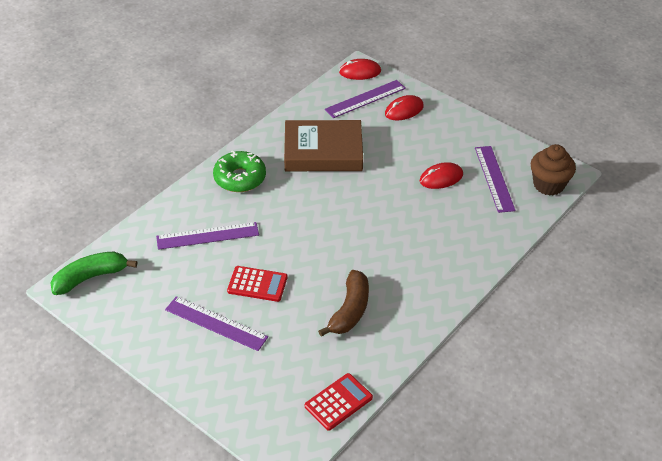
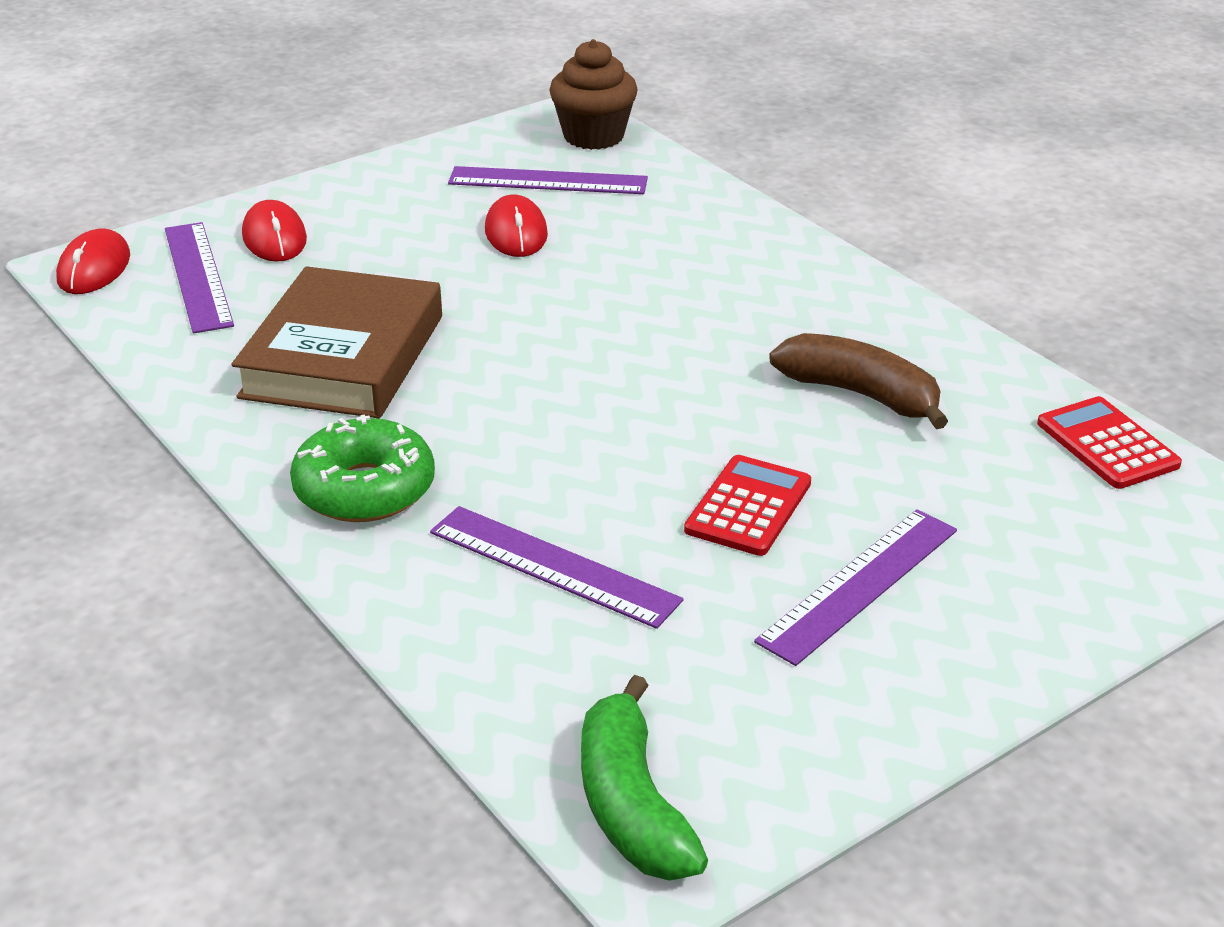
camera: 75 degrees left, 10 degrees down
(207, 236) = (554, 566): purple ruler -> purple ruler turned 60 degrees counterclockwise

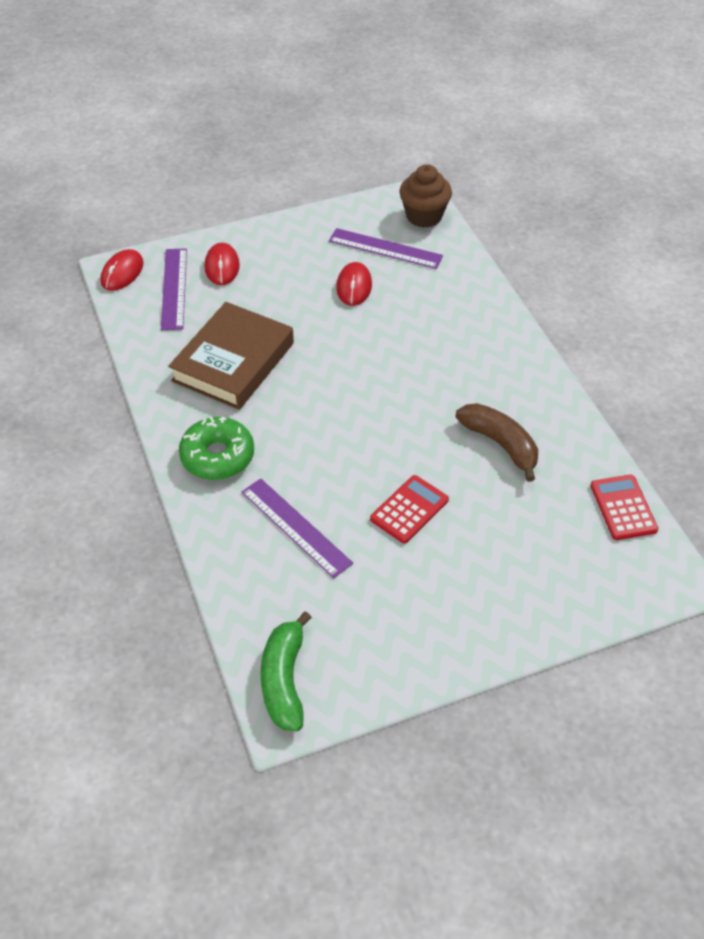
camera: 15 degrees right, 15 degrees up
(859, 585) = (447, 573): purple ruler -> none

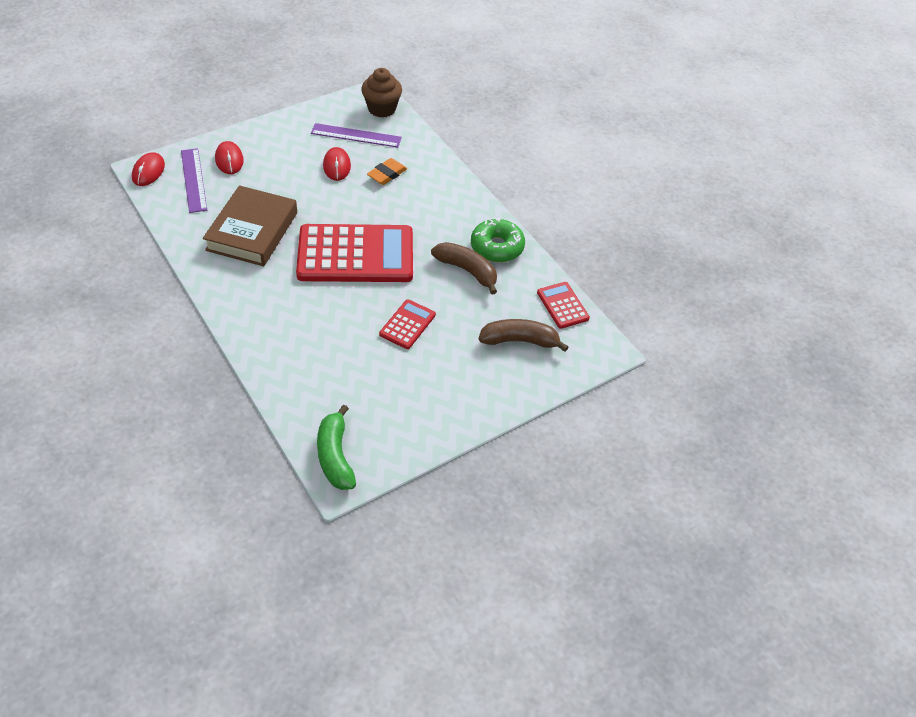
camera: 15 degrees left, 0 degrees up
(217, 456) = (253, 302): green donut -> green donut (497, 247)
(296, 527) = (324, 347): purple ruler -> none
(358, 406) = (355, 254): none -> red calculator
(416, 303) = (387, 174): none -> orange eraser
(557, 550) = (520, 341): none -> brown banana

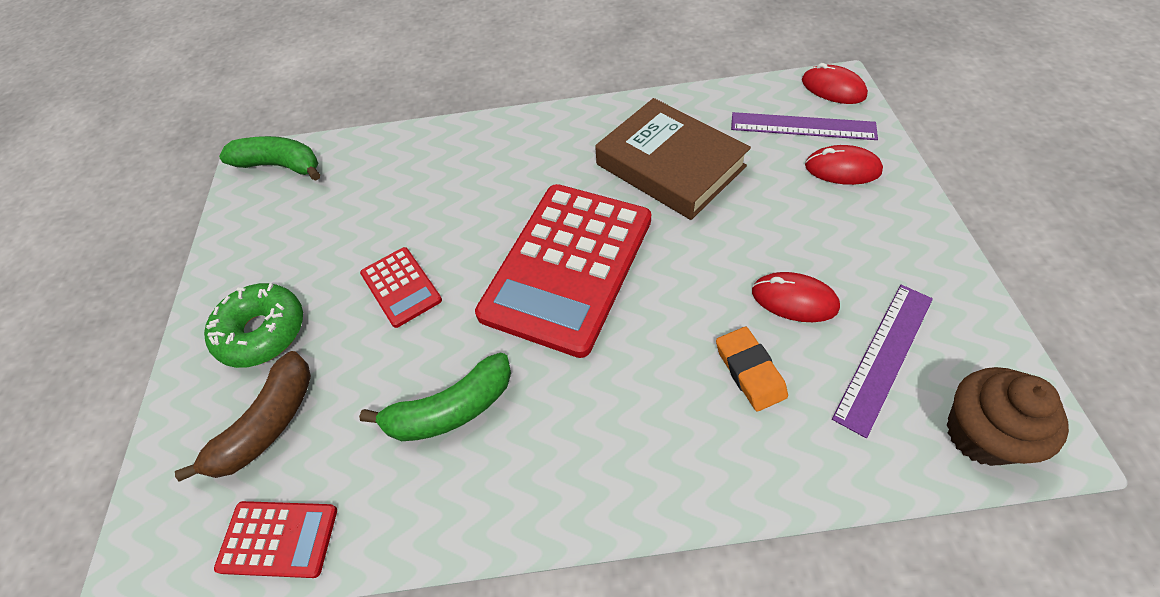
camera: 125 degrees right, 5 degrees up
(467, 271) = (450, 409): brown banana -> green banana
(497, 247) = (476, 487): green donut -> green donut (262, 332)

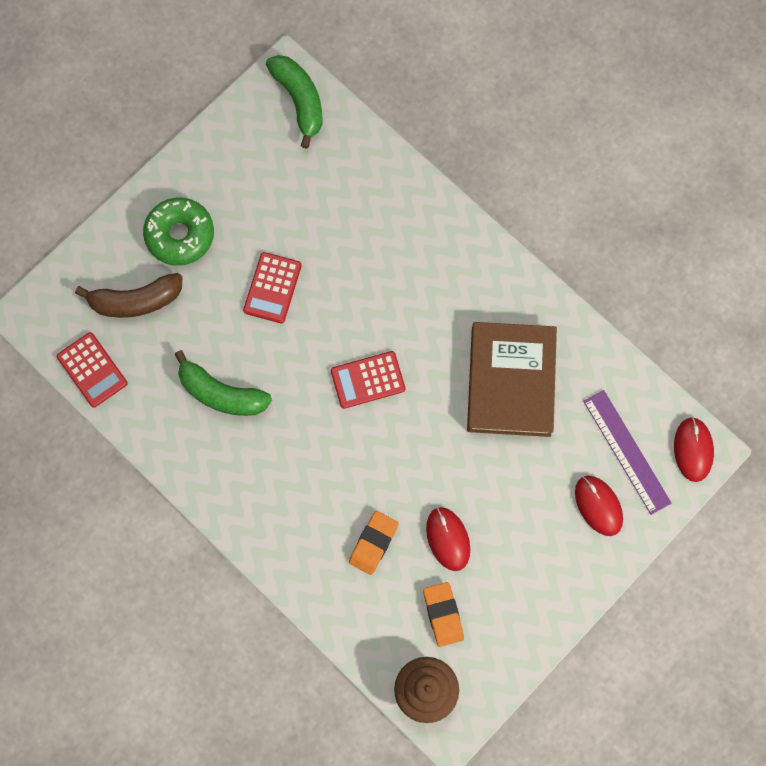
camera: 45 degrees right, 20 degrees up
(568, 266) = (368, 380): red calculator -> red calculator, size x0.45
(884, 356) = (443, 614): purple ruler -> orange eraser

